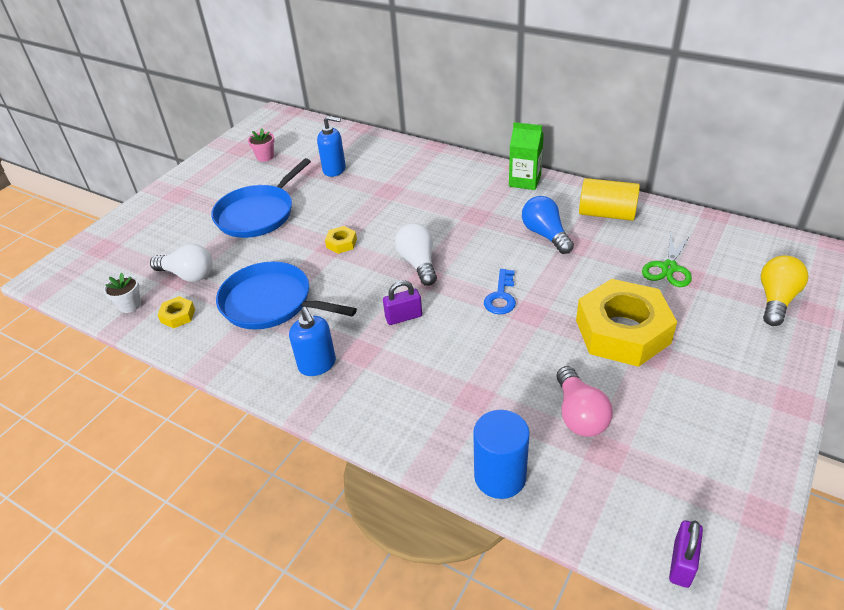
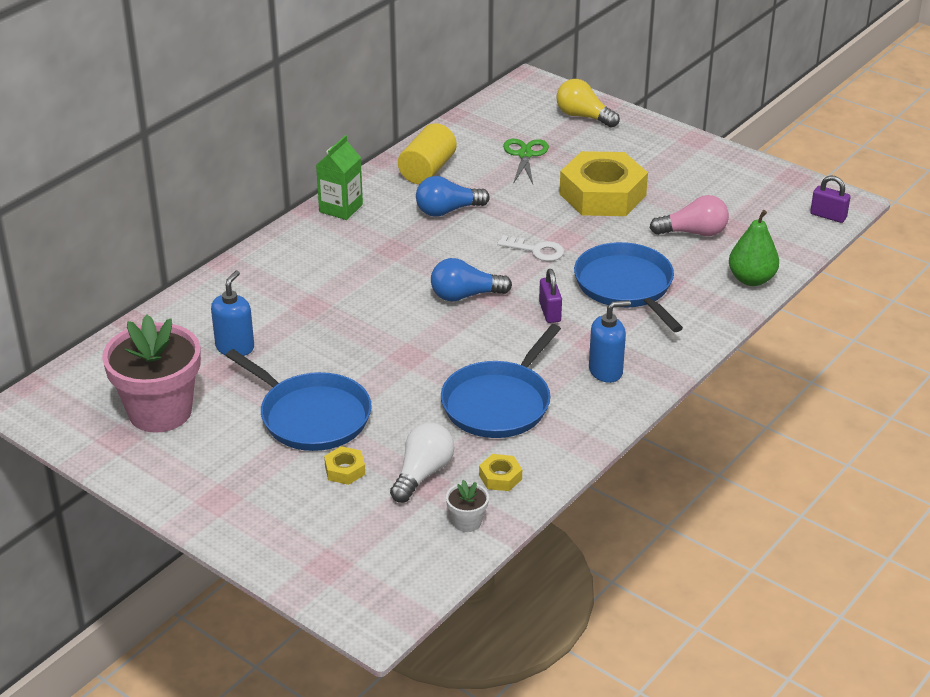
camera: 85 degrees left, 5 degrees down
(265, 156) = (160, 412): pink flower pot -> pink flower pot, size x2.39
(341, 243) = (406, 348): yellow nut -> yellow nut (345, 470)
(418, 263) = (465, 295): white light bulb -> blue light bulb
(458, 366) = (626, 286): none -> blue pan
(500, 476) = (751, 279): blue cylinder -> green pear
(501, 297) = (536, 250): blue key -> white key
(669, 268) = (525, 155): green scissors -> green scissors turned 120 degrees counterclockwise

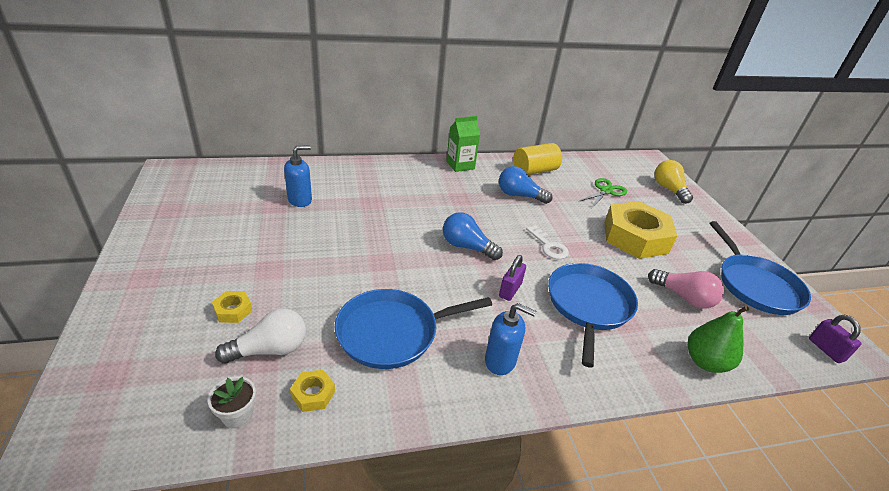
camera: 35 degrees right, 0 degrees up
(160, 412) = (210, 209): pink flower pot -> none
(311, 416) = (272, 262): blue pan -> blue pan (755, 285)

